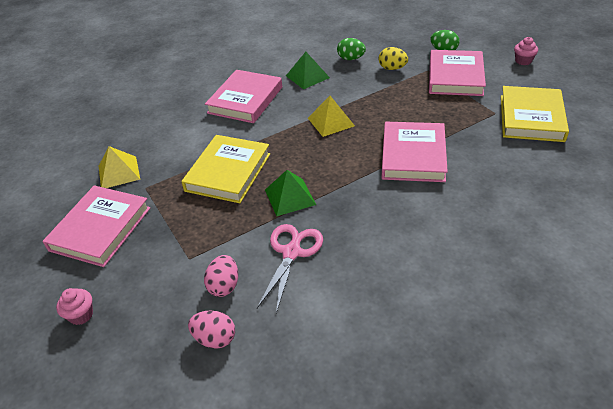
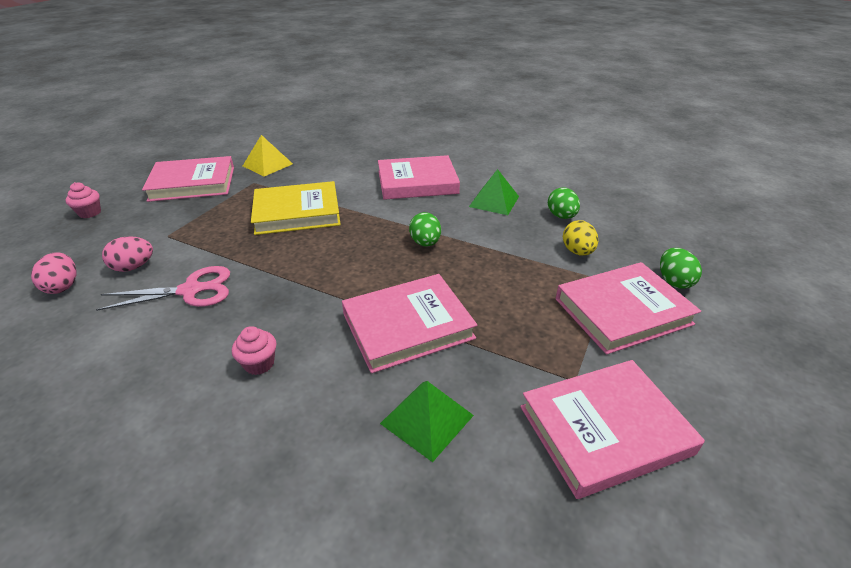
camera: 55 degrees right, 5 degrees down
(290, 197) = (278, 260): green pyramid -> green pyramid (427, 419)
(331, 122) = (425, 243): yellow pyramid -> green egg
(523, 61) = (758, 375): pink cupcake -> pink cupcake (259, 363)
(531, 118) = (604, 430): yellow book -> pink book

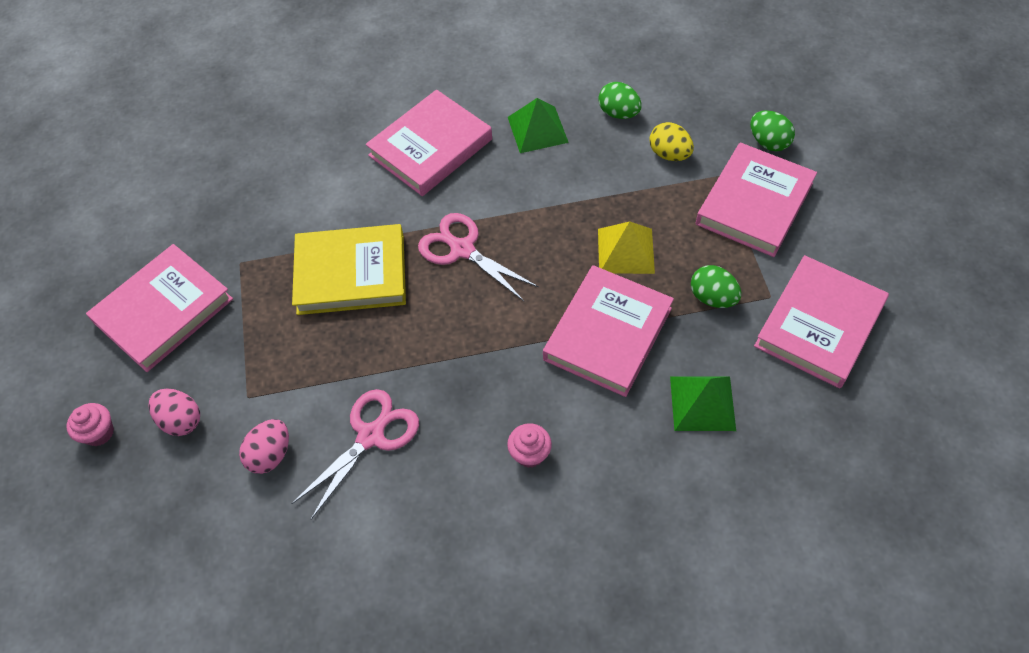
camera: 35 degrees left, 20 degrees up
(63, 286) = (229, 525): pink egg -> pink egg (181, 420)
(267, 165) = (217, 224): yellow pyramid -> yellow pyramid (625, 250)
(297, 213) = (351, 273): yellow book -> yellow book turned 45 degrees clockwise
(372, 232) = (462, 249): none -> pink scissors
(425, 243) = (527, 230): green egg -> green egg (712, 298)

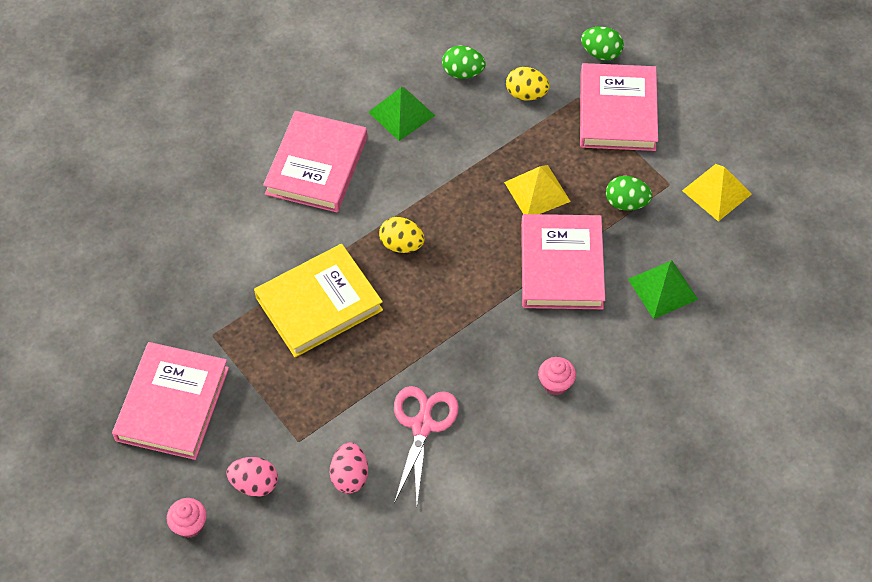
camera: 30 degrees left, 0 degrees up
(462, 249) = (401, 245): pink scissors -> yellow egg
(819, 325) = (717, 192): pink book -> yellow pyramid

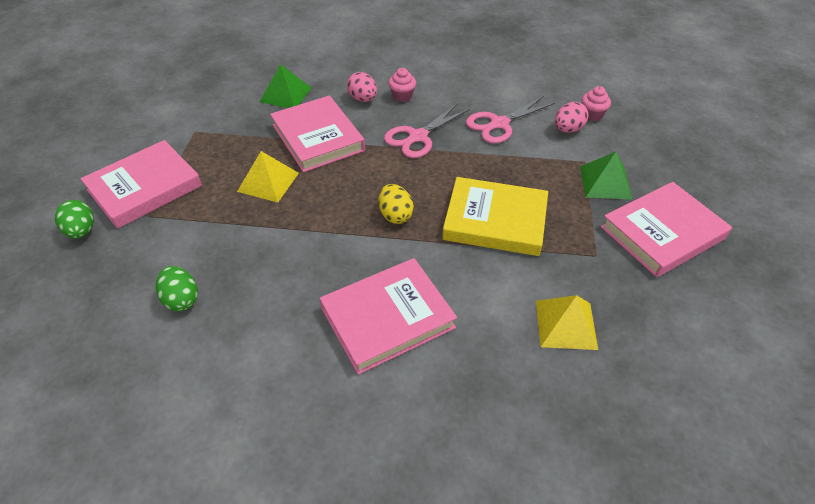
camera: 135 degrees left, 10 degrees down
(189, 525) = (695, 166): pink cupcake -> pink cupcake (592, 115)
(254, 484) = (634, 159): pink egg -> pink egg (363, 99)
(401, 113) = (271, 306): green pyramid -> green pyramid (605, 182)
(478, 342) = (418, 137): none -> pink scissors
(526, 94) = (171, 245): yellow egg -> none
(561, 266) = (318, 138): pink book -> pink book turned 75 degrees counterclockwise
(626, 203) = (232, 140): green egg -> none
(717, 192) = (181, 111): yellow pyramid -> yellow pyramid (566, 324)

